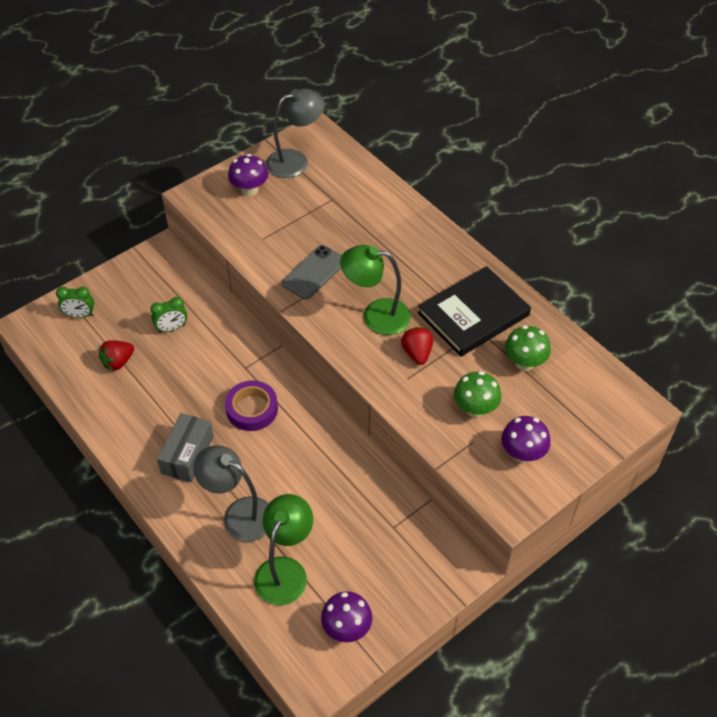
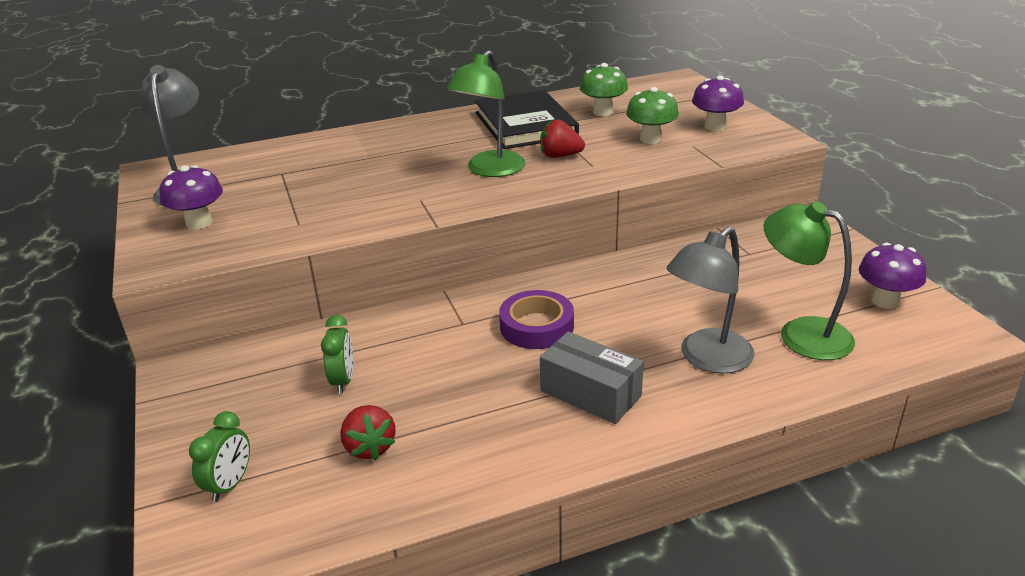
camera: 70 degrees left, 20 degrees down
(314, 272) = (391, 197): grey phone -> none

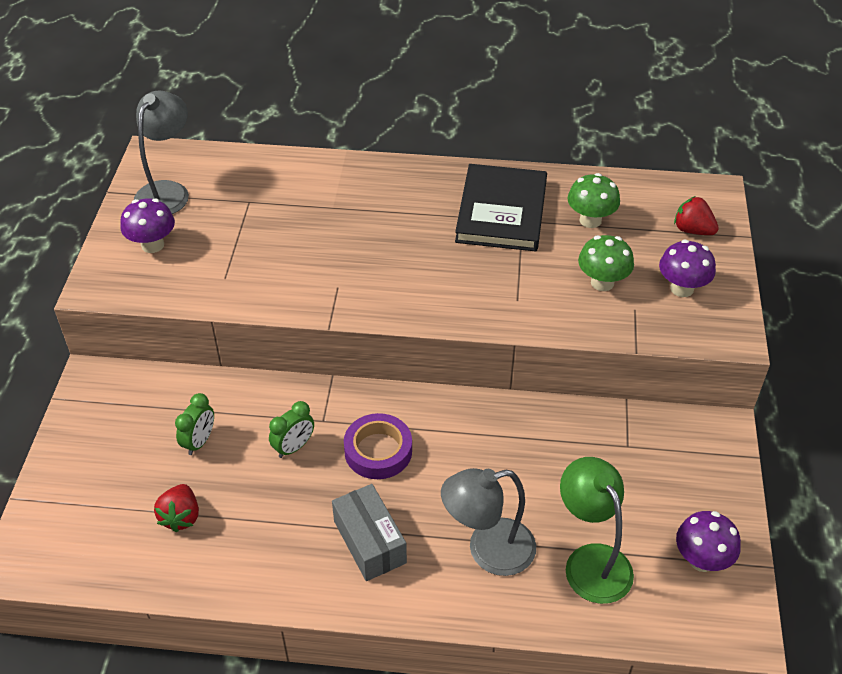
camera: 25 degrees right, 15 degrees up
(230, 485) = (75, 506): green clock -> green clock (294, 447)
(490, 170) = (422, 269): green lamp -> none
(560, 156) = (498, 274): red strawberry -> red strawberry (692, 230)

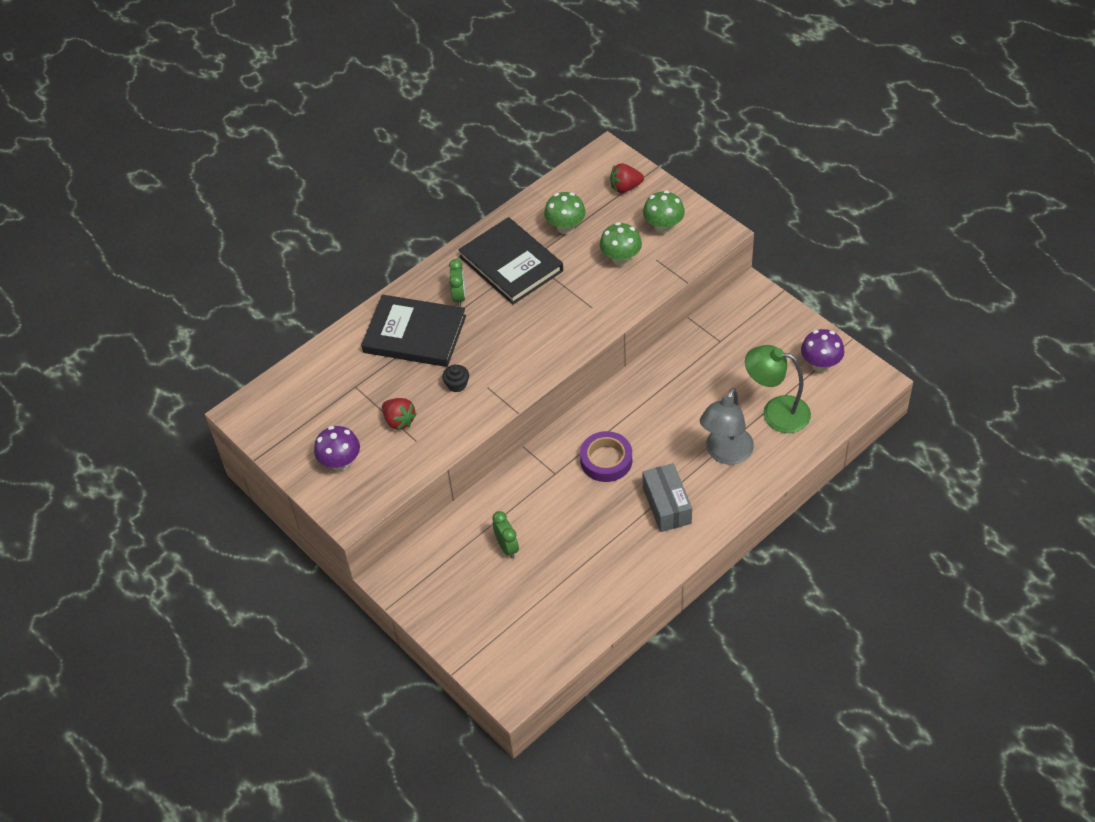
camera: 45 degrees left, 5 degrees up
(167, 191) = (293, 425): grey lamp -> none
(181, 517) = (557, 589): red strawberry -> red strawberry (399, 421)
(294, 447) = (561, 500): green clock -> green clock (459, 297)
(318, 264) = (457, 385): none -> black cupcake
(347, 201) = (414, 334): none -> black book
(370, 542) = (667, 505): grey box -> grey box turned 60 degrees clockwise
(682, 288) = (663, 227): purple mushroom -> green mushroom

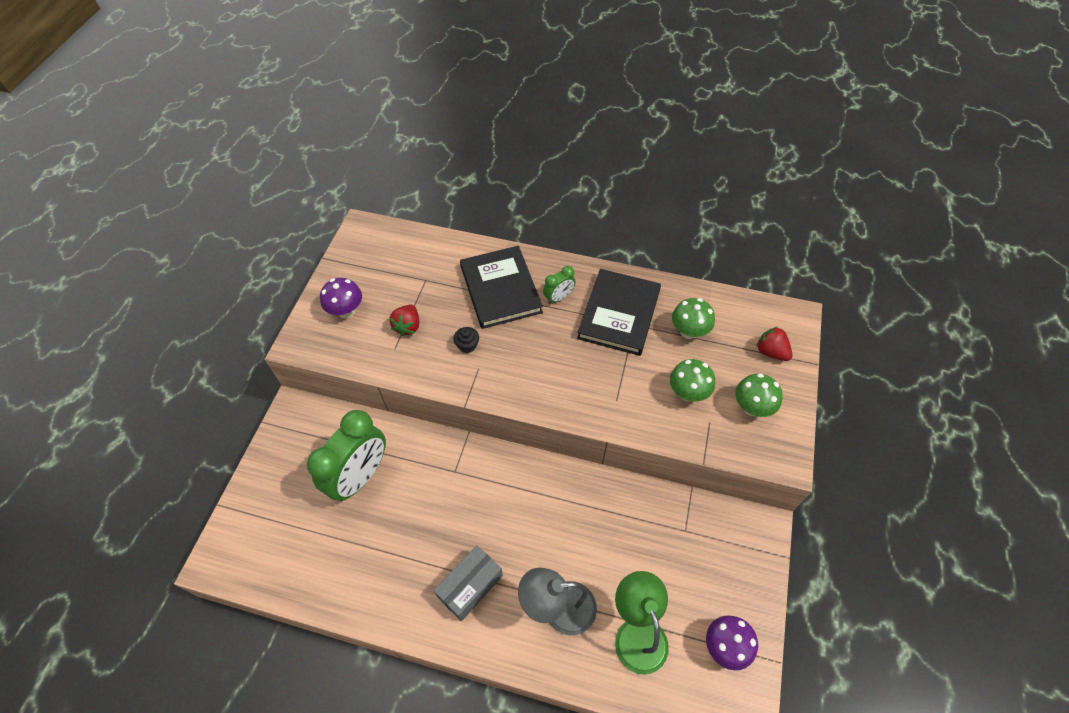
camera: 55 degrees right, 5 degrees up
(507, 547) = (360, 476): green clock -> green clock, size x2.15
(606, 460) = (491, 505): purple tape -> none

